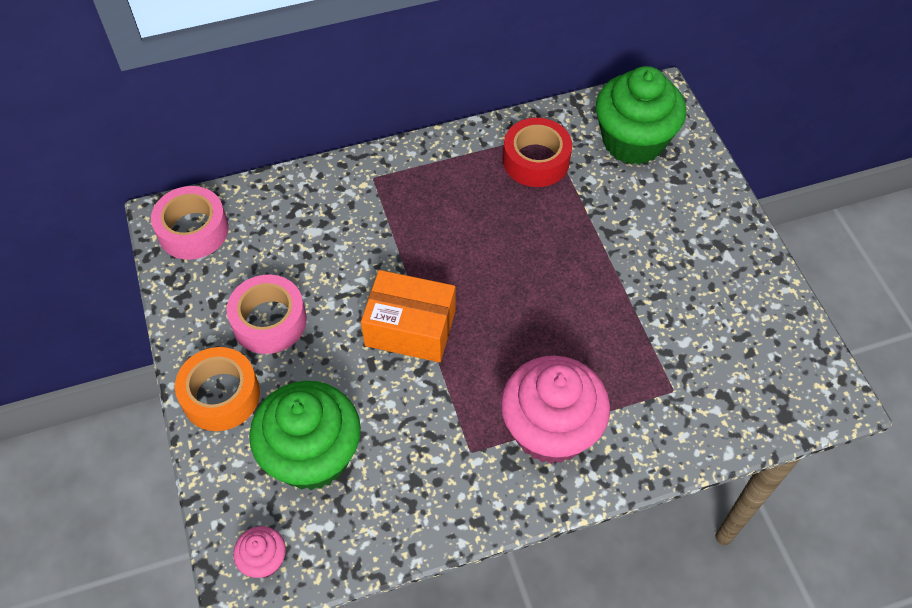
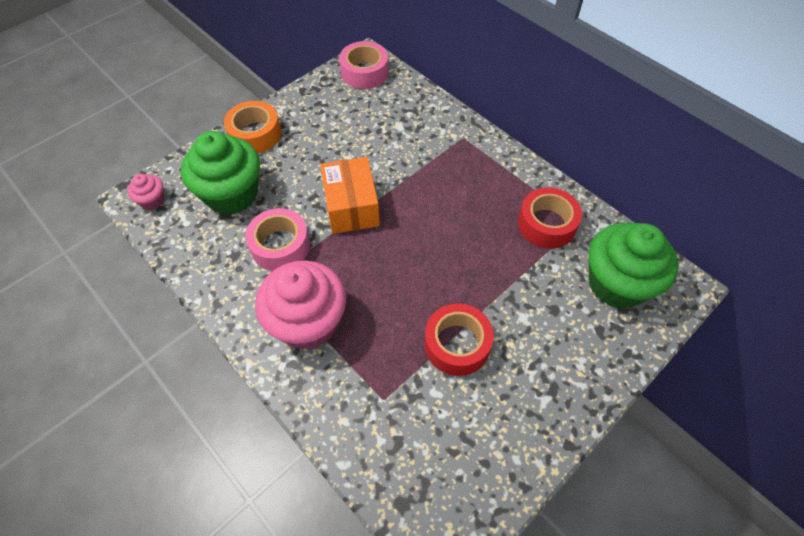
camera: 65 degrees right, 0 degrees up
(269, 321) = (318, 133): pink tape -> pink tape (280, 246)
(640, 300) = (457, 344): none -> red tape

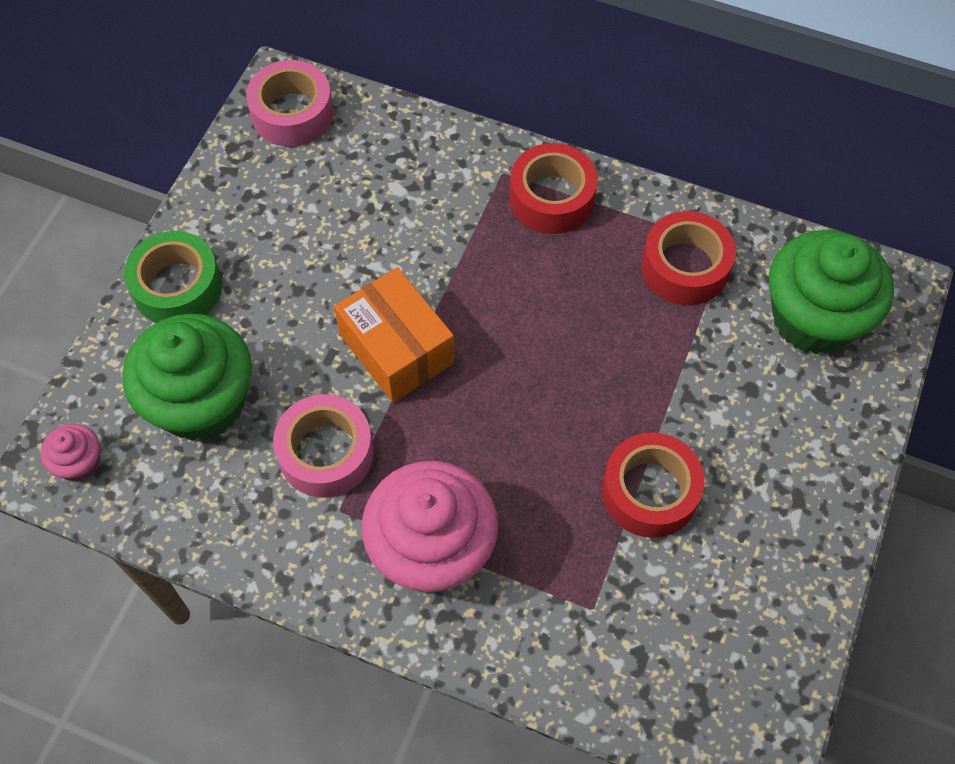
camera: 25 degrees left, 5 degrees up
(255, 134) = (177, 287): orange tape -> green tape
(484, 160) = (552, 198): none -> red tape

